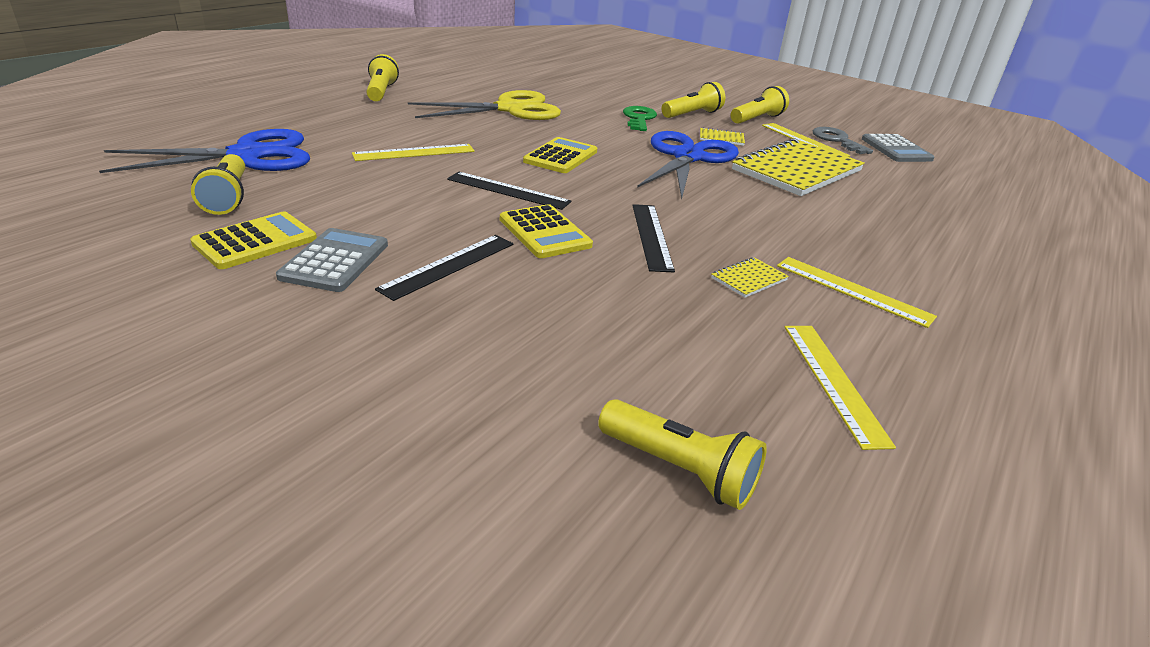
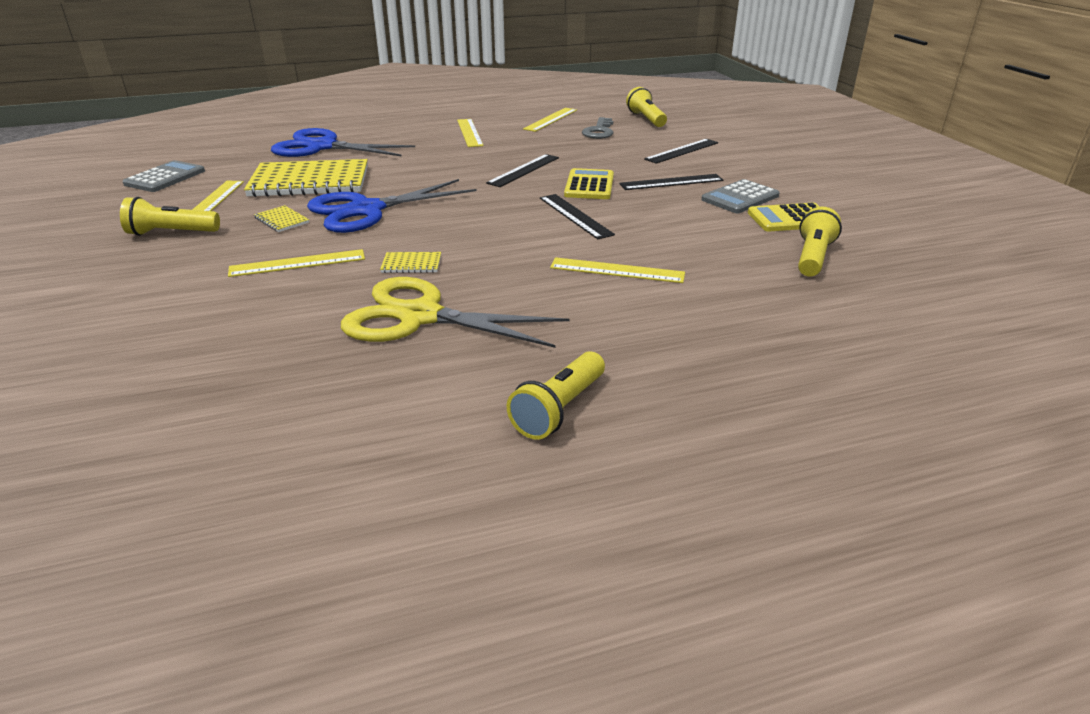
camera: 140 degrees left, 0 degrees up
(248, 155) = (794, 304): blue scissors -> blue scissors (322, 147)
(492, 352) = (682, 151): none -> black ruler
(560, 156) = (480, 235): yellow calculator -> none
(639, 118) = (297, 263): green key -> yellow ruler
(692, 114) = (221, 255): yellow flashlight -> none
(749, 279) = (511, 145): yellow notebook -> yellow notebook (411, 264)
(837, 140) = (182, 195): grey key -> grey key (599, 131)

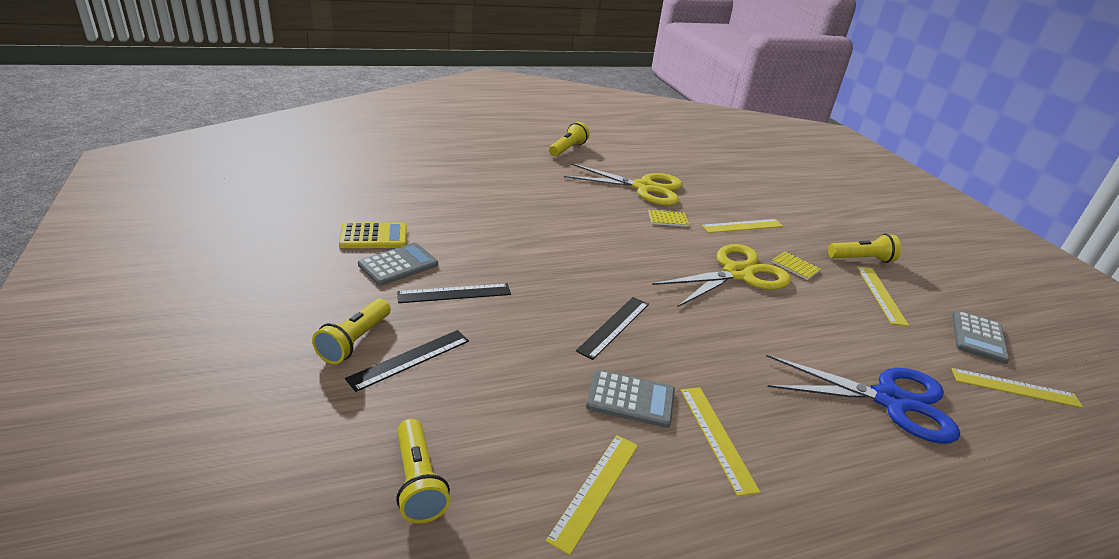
camera: 175 degrees right, 0 degrees up
(310, 182) = (826, 320): yellow notebook -> none
(366, 210) = (737, 274): blue scissors -> yellow scissors
(521, 142) = (630, 399): none -> grey calculator
(575, 216) = (558, 254): black ruler -> none
(589, 185) = (542, 294): yellow calculator -> none
(599, 131) = (514, 431): grey key -> none
(617, 270) = (532, 204): yellow ruler -> yellow ruler (1015, 388)
(813, 257) = (391, 202): yellow flashlight -> yellow flashlight (355, 341)

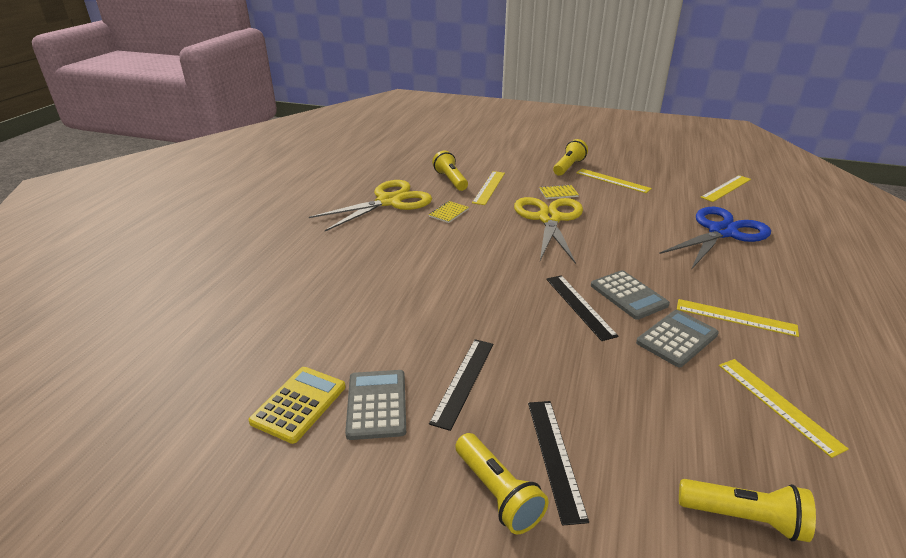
camera: 50 degrees left, 0 degrees up
(568, 149) = (274, 208): yellow flashlight -> yellow flashlight (450, 180)
(978, 337) = (675, 174): grey calculator -> grey calculator (628, 295)

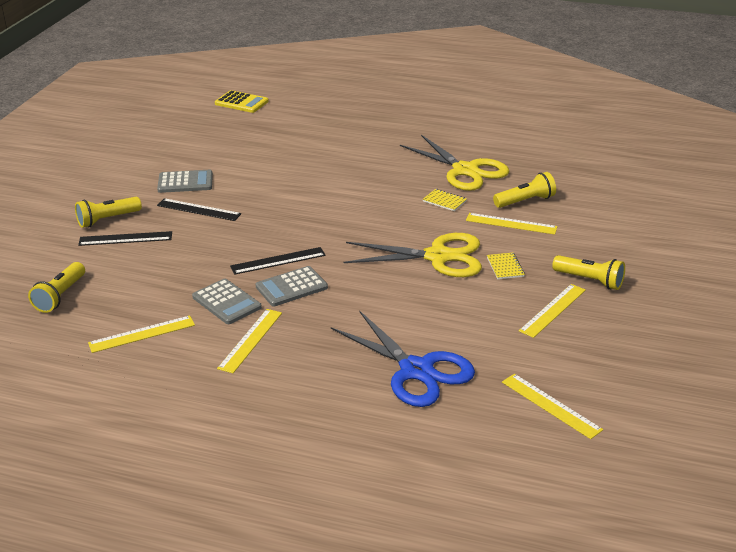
camera: 90 degrees right, 0 degrees up
(299, 404) = (192, 159): yellow calculator -> yellow calculator (241, 102)

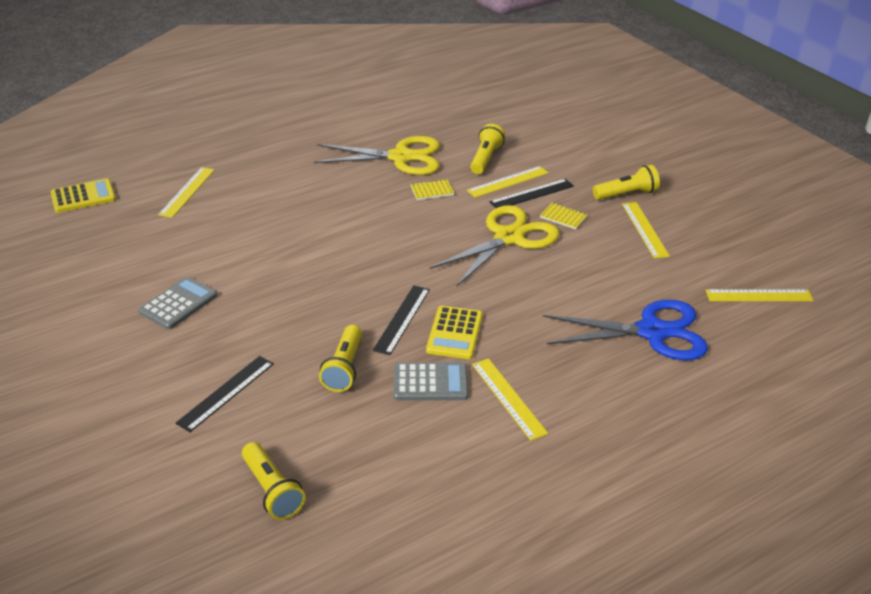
camera: 50 degrees left, 5 degrees up
(107, 220) = (169, 388): yellow flashlight -> yellow flashlight (344, 368)
(142, 334) = (416, 462): yellow ruler -> yellow ruler (187, 192)
(198, 210) = (244, 320): black ruler -> black ruler (532, 194)
(291, 287) = (455, 333): grey calculator -> yellow calculator

